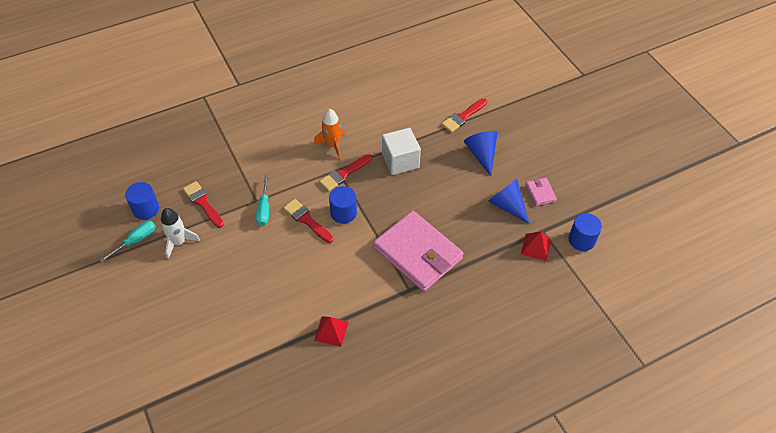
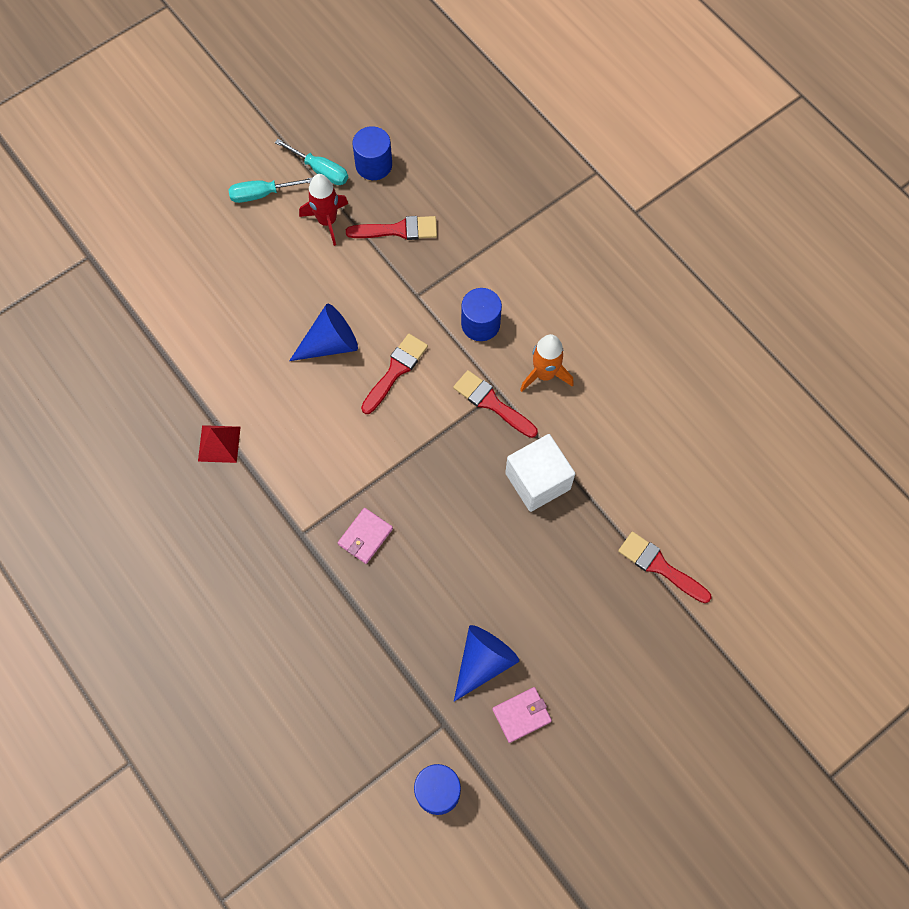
camera: 80 degrees right, 15 degrees up
(179, 242) = (327, 221): white rocket -> red rocket
(203, 203) = (398, 230): red brush -> red brush turned 45 degrees clockwise
(264, 209) = (403, 310): turquoise screwdriver -> turquoise screwdriver (262, 194)
(343, 213) = (418, 418): blue cylinder -> blue cylinder (480, 324)
(418, 253) = (365, 536): pink wallet -> pink wallet, size x0.41
(481, 154) = (582, 608): blue cone -> blue cone (330, 344)
(535, 247) = (409, 715): red pyramid -> none

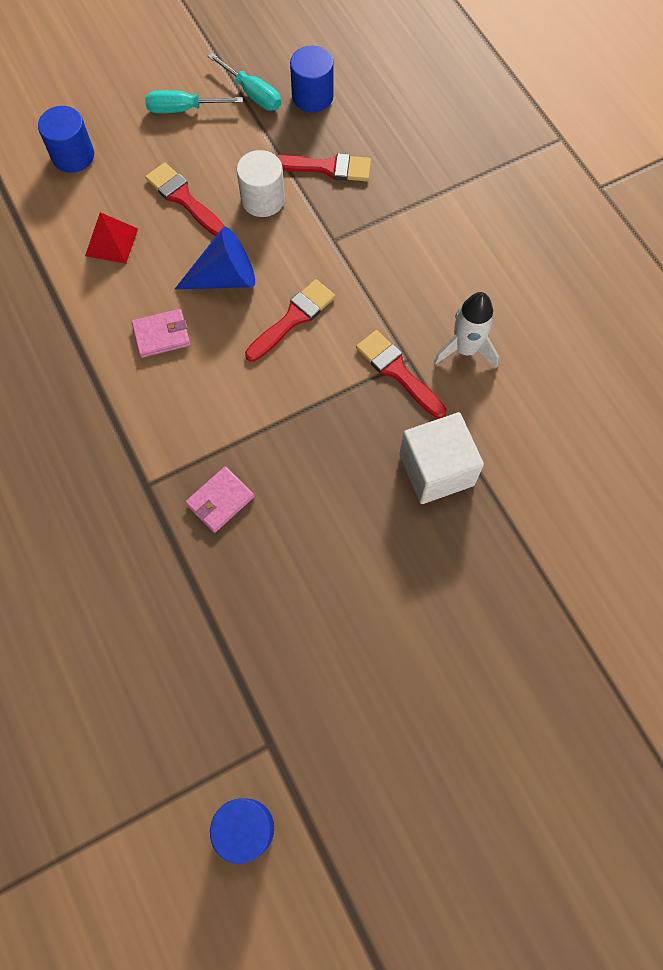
camera: 10 degrees right, 0 degrees up
(219, 444) = (75, 367): red pyramid -> red pyramid (111, 242)
(327, 221) = (249, 147): red rocket -> none
(349, 268) = (263, 199): none -> white cylinder
(480, 324) = (400, 282): blue cylinder -> blue cylinder (73, 156)
(483, 662) = (332, 675): blue cone -> none
(521, 715) = (367, 750): pink wallet -> pink wallet (162, 335)
(544, 374) = (465, 349): orange rocket -> white rocket
(660, 566) = (568, 596): red brush -> red brush (183, 198)

